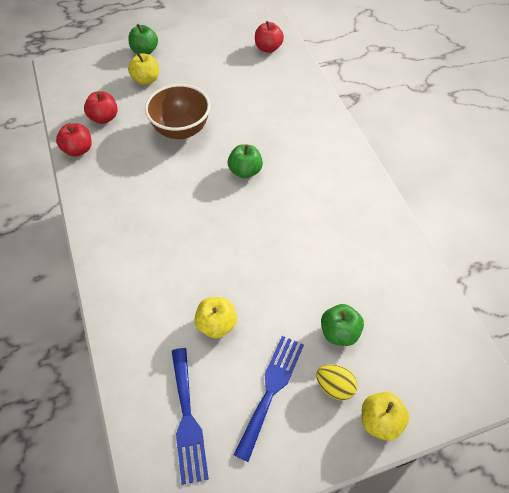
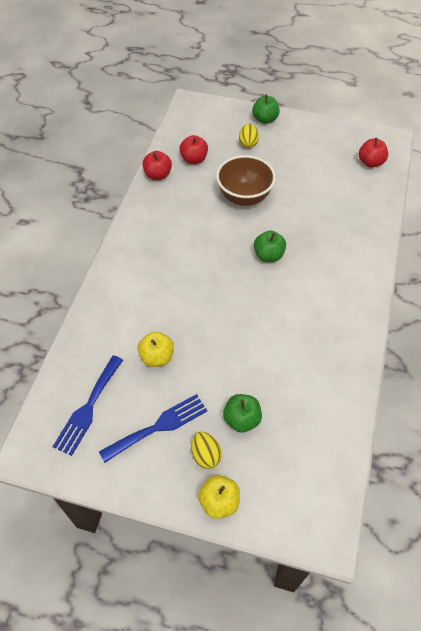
camera: 35 degrees right, 0 degrees up
(146, 79) = (248, 143): yellow apple -> yellow egg

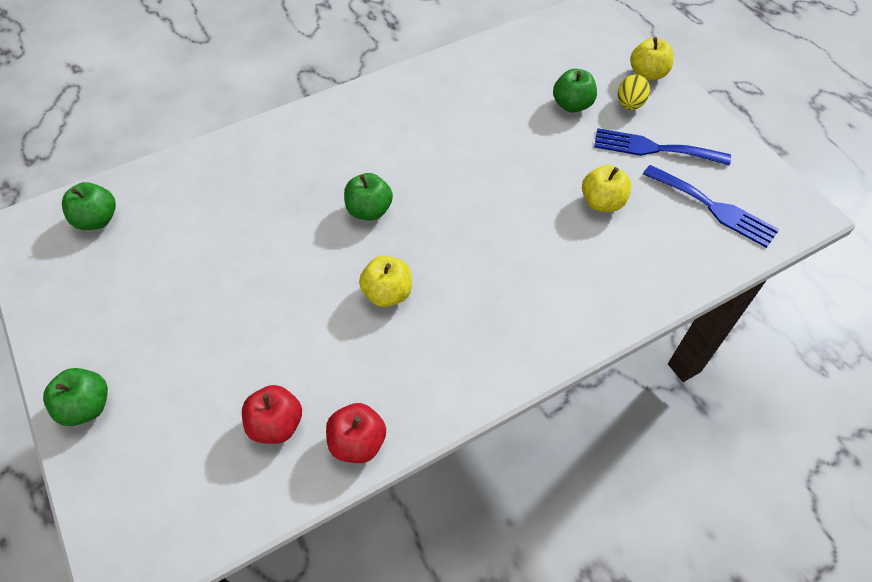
camera: 135 degrees left, 0 degrees up
(88, 408) = (714, 208): blue fork -> blue fork turned 60 degrees clockwise
(211, 228) = (387, 293): none -> yellow apple
(244, 197) = (296, 301): brown bowl -> none
(248, 143) = (172, 383): yellow egg -> none
(370, 162) = (97, 220): red apple -> green apple

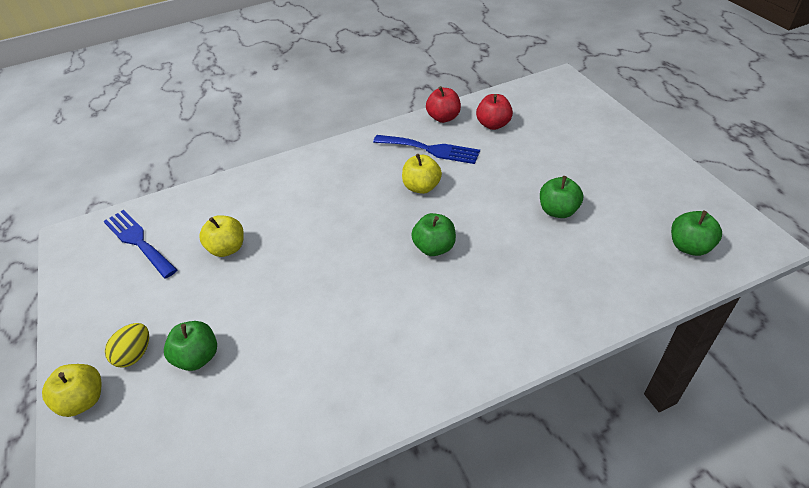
camera: 170 degrees left, 10 degrees down
(87, 407) = (618, 132): green apple -> green apple (558, 211)
(654, 148) = (147, 299): blue fork -> blue fork (430, 149)

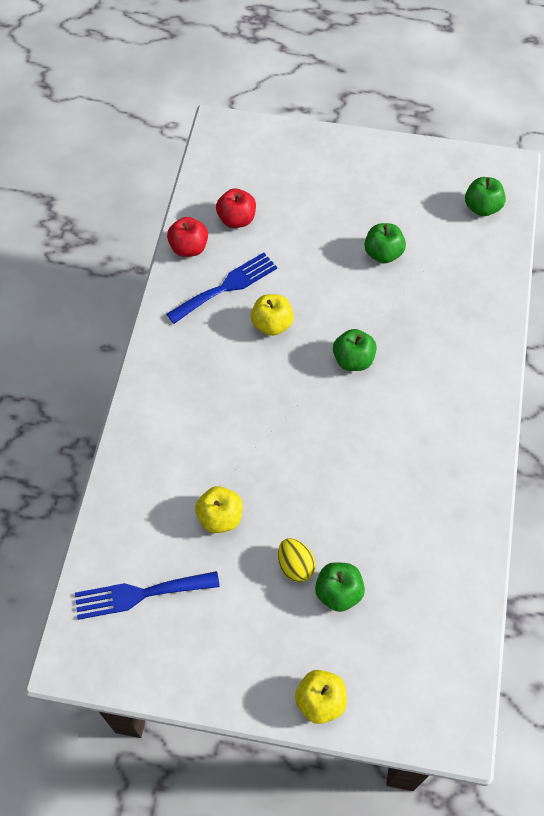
camera: 60 degrees left, 15 degrees up
(135, 354) = (297, 643): yellow egg -> yellow egg (295, 566)

